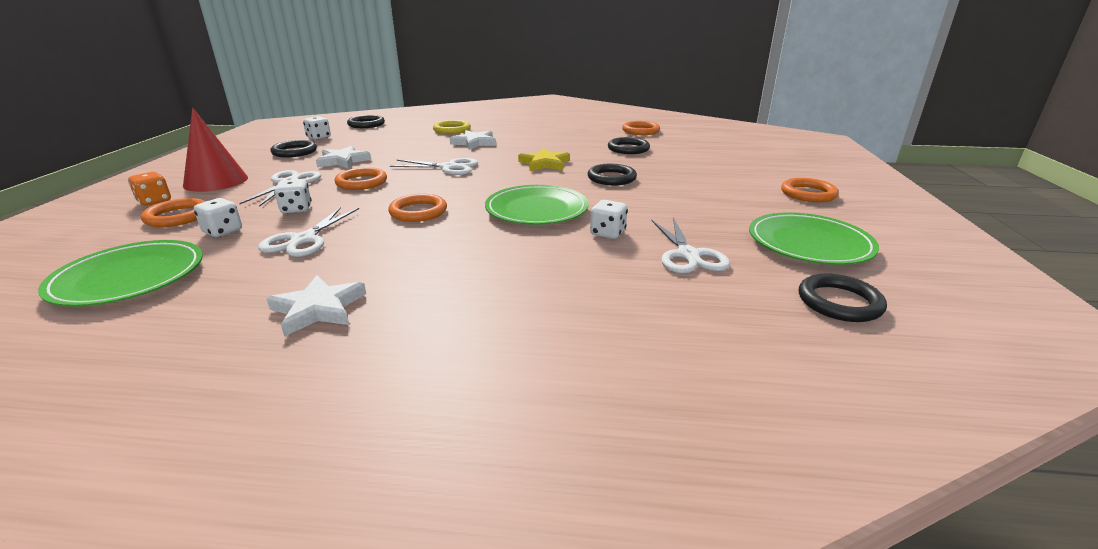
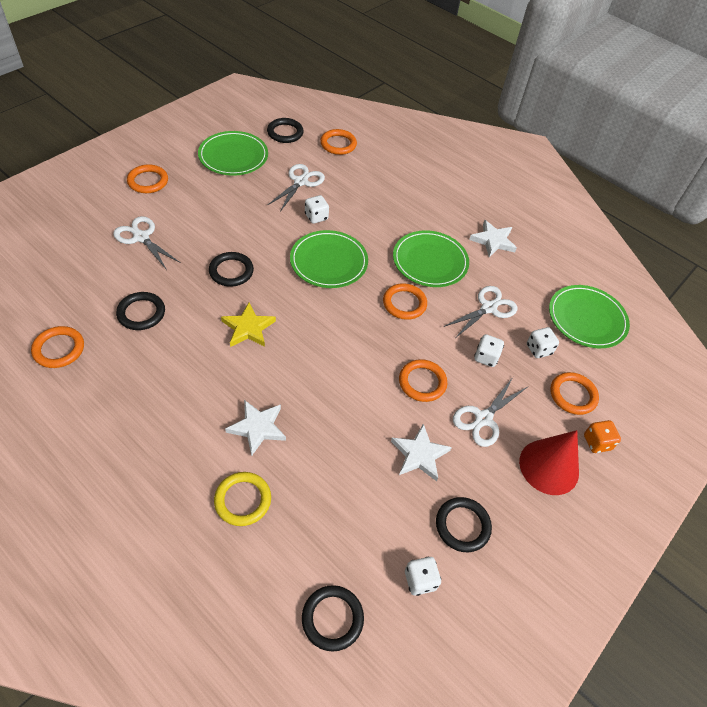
camera: 150 degrees left, 25 degrees up
(414, 250) = (430, 261): none -> green plate
(449, 167) = (332, 370): white scissors -> white scissors (141, 237)
(744, 329) = (338, 144): none -> orange ring

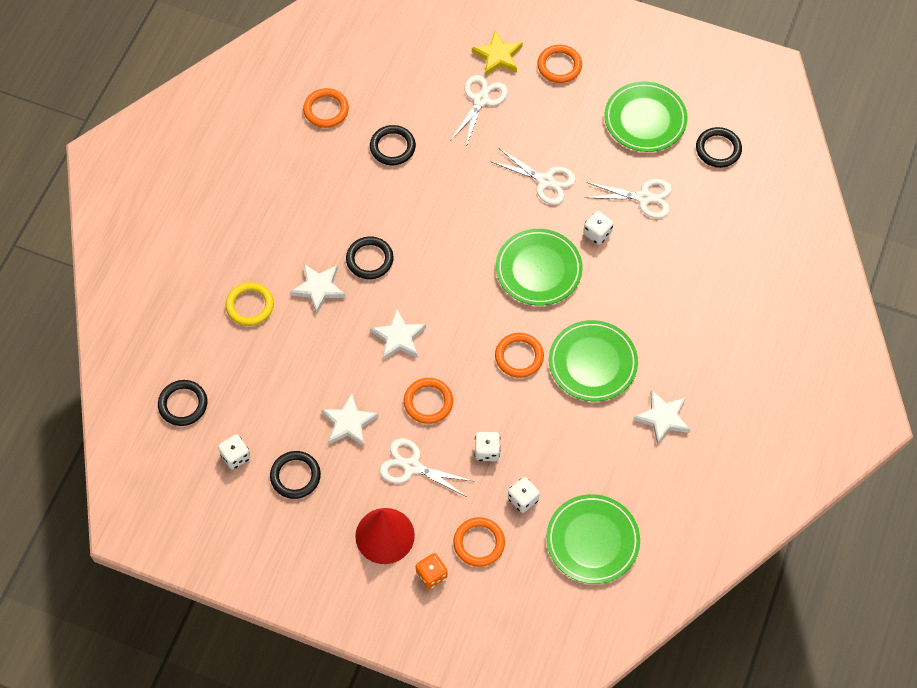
camera: 75 degrees right, 10 degrees up
(231, 271) = (479, 192): black ring -> black ring (369, 259)
(248, 328) = (418, 236): yellow star -> yellow star (498, 56)
(338, 144) = (733, 209): orange ring -> none
(345, 381) = (398, 337): none -> white star
(489, 308) = (555, 438): white scissors -> white scissors (545, 181)

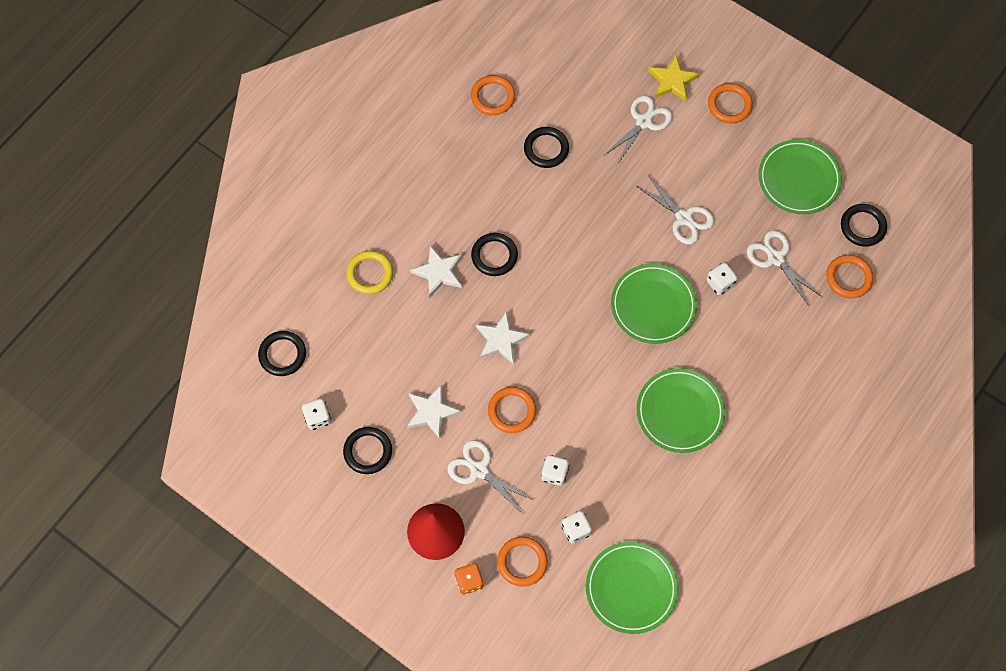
camera: 15 degrees right, 5 degrees up
(519, 356) = (610, 388): orange ring -> orange ring (848, 278)
(644, 198) = (775, 258): white scissors -> white scissors turned 150 degrees counterclockwise
(663, 418) = (733, 484): white star -> none

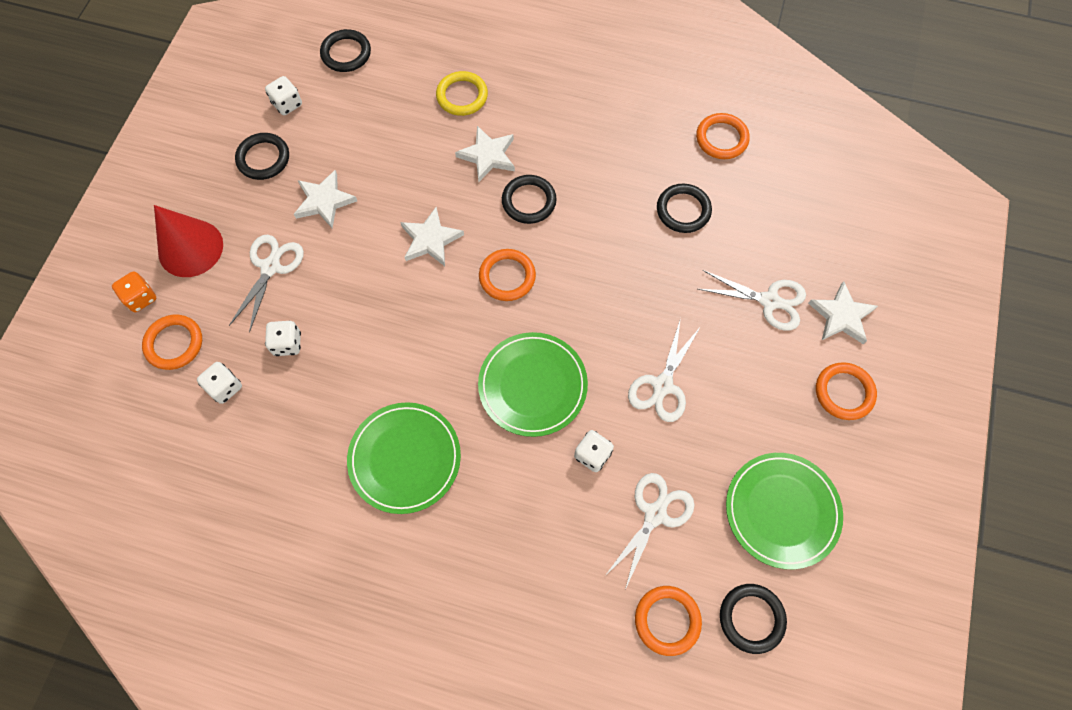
camera: 70 degrees right, 0 degrees up
(512, 411) = (349, 277): orange ring -> orange ring (507, 277)
(631, 588) = (167, 470): green plate -> none
(672, 81) = (841, 316): yellow star -> white star

